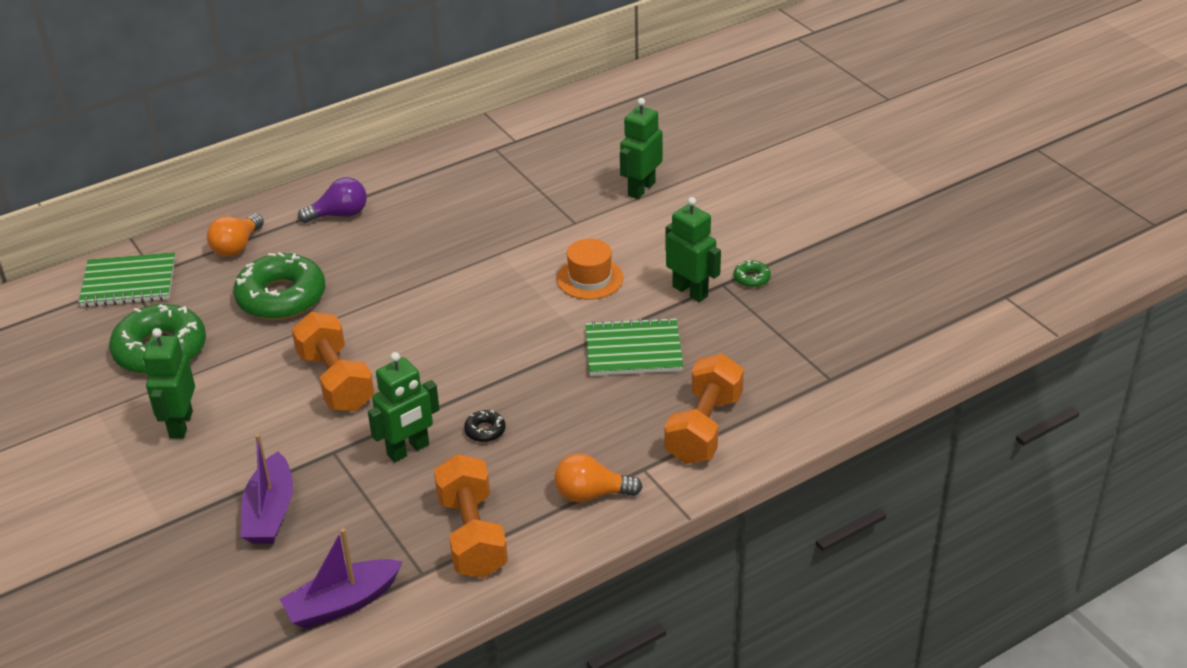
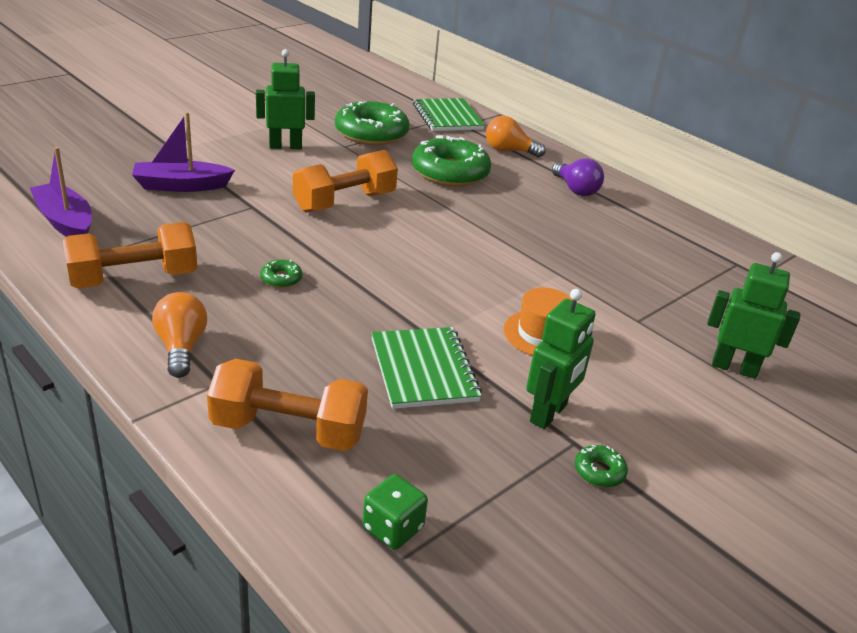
camera: 75 degrees right, 5 degrees down
(408, 450) = (254, 240): green robot -> none
(485, 430) = (281, 279): black donut -> green donut
(804, 380) = (393, 528): none -> green dice

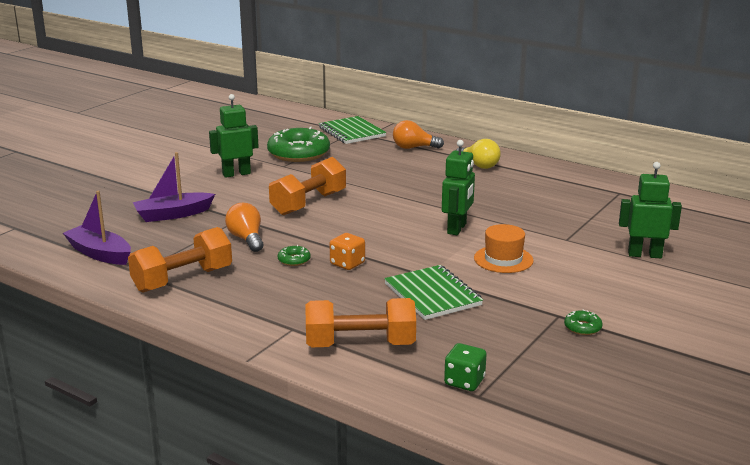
camera: 10 degrees left, 10 degrees down
(181, 347) = (250, 313): orange light bulb -> orange light bulb (246, 239)
(342, 298) = (347, 264): none -> orange dice
(450, 172) = (377, 170): green donut -> none
(549, 414) = (533, 303): green robot -> green robot (457, 229)
(575, 190) = (479, 165): purple light bulb -> yellow light bulb

